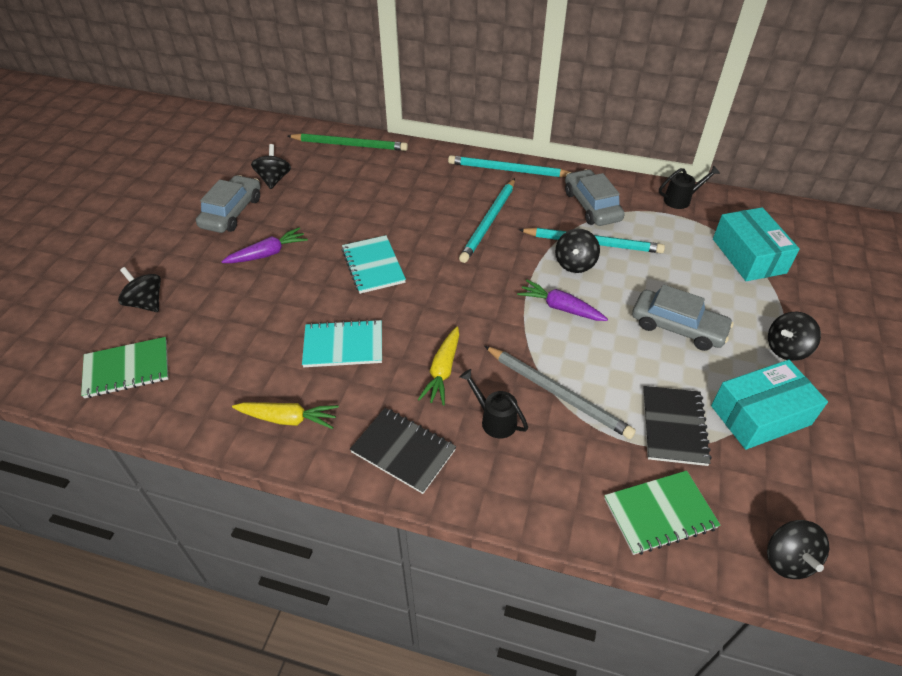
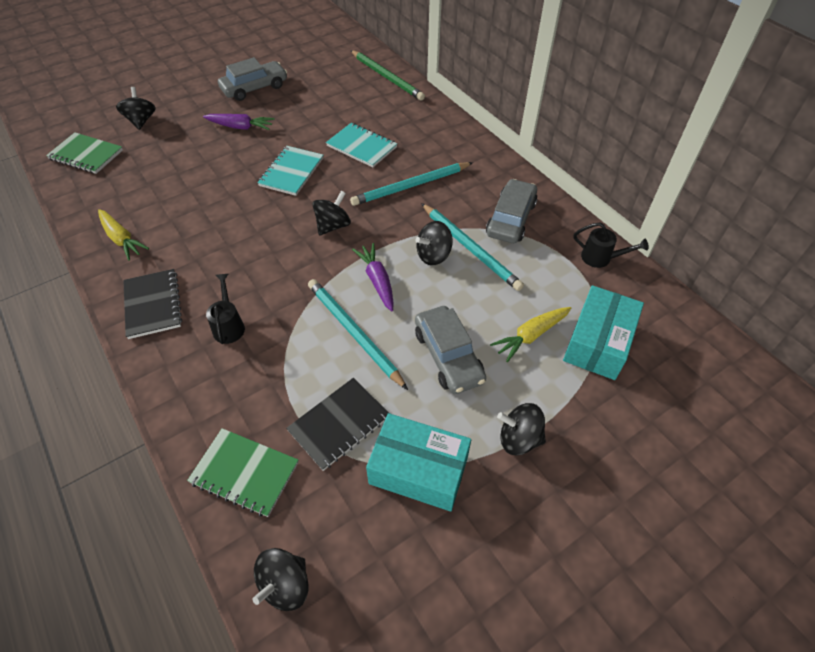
camera: 40 degrees right, 5 degrees up
(274, 179) = (306, 78): black spinning top -> black spinning top (333, 226)
(343, 345) = (207, 214): turquoise notebook -> turquoise notebook (362, 146)
(442, 371) = (241, 271): yellow carrot -> yellow carrot (530, 336)
(508, 170) = (480, 154): turquoise pencil -> turquoise pencil (354, 333)
(557, 393) = (292, 338): grey pencil -> none

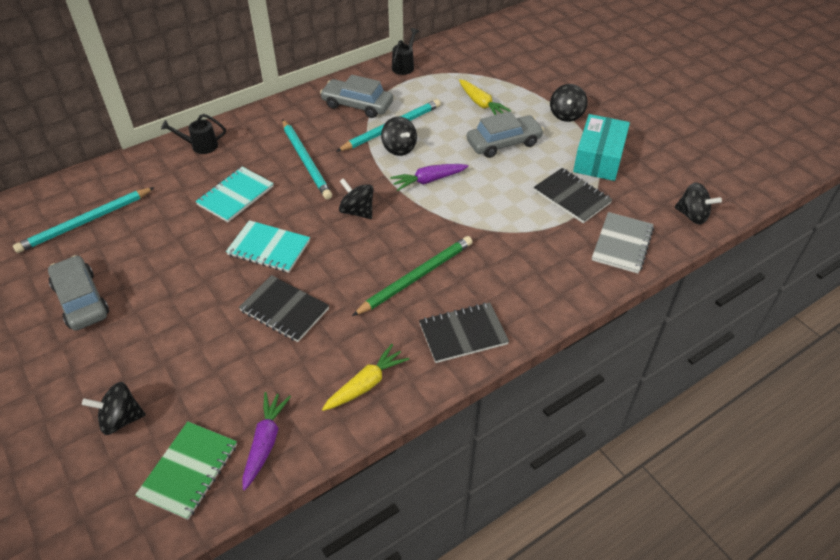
camera: 90 degrees left, 5 degrees down
(217, 187) = (284, 310): none -> black notebook
(229, 326) = (485, 272): black watering can -> black watering can (200, 146)
(241, 127) = (169, 303): purple carrot -> purple carrot (265, 442)
(245, 473) = (622, 244): green notebook -> grey notebook
(354, 333) = (487, 192): turquoise pencil -> turquoise pencil (86, 222)
(386, 77) = (105, 179): green pencil -> green pencil (415, 277)
(598, 342) = (484, 76): turquoise box -> none

